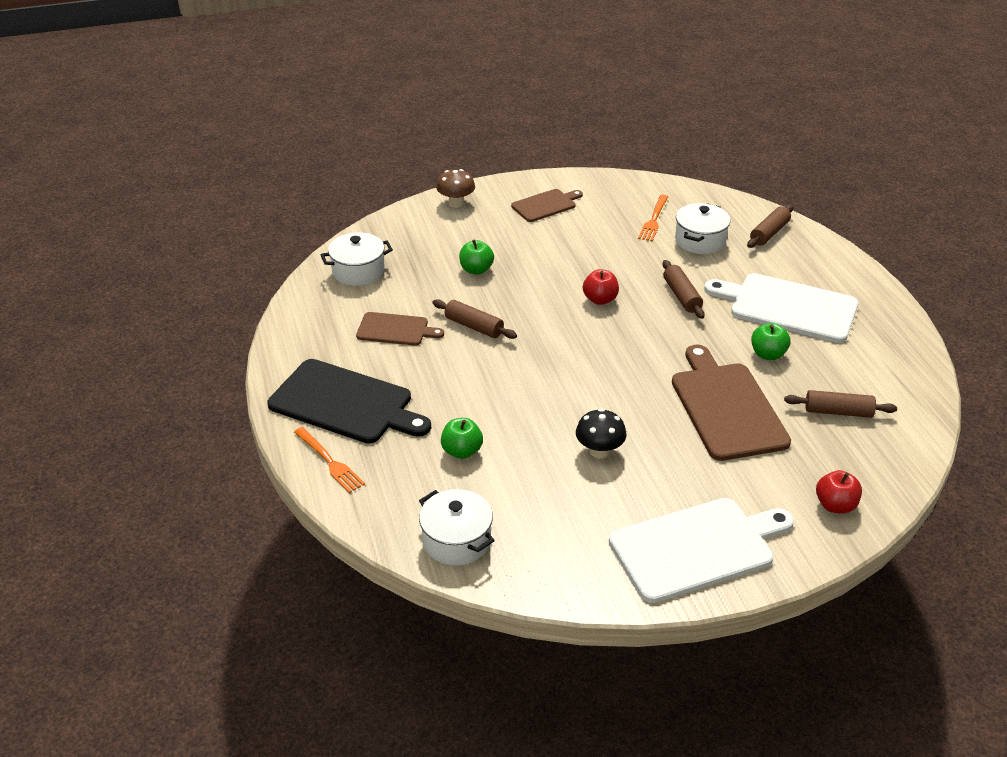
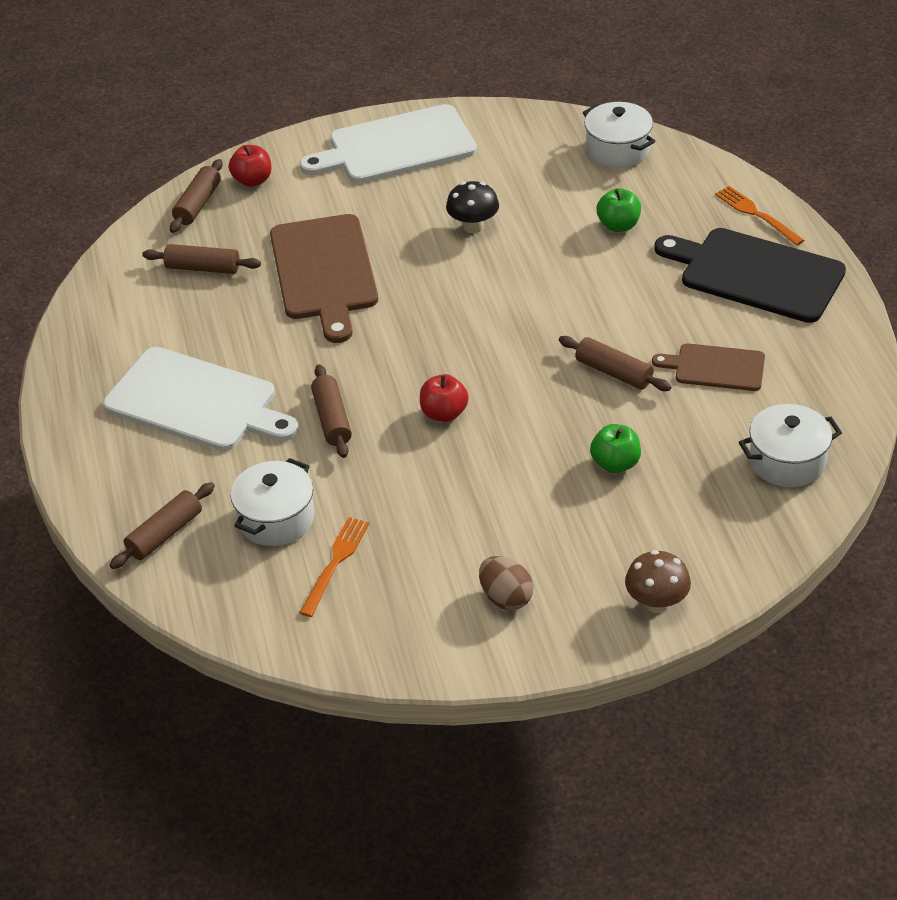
camera: 175 degrees left, 5 degrees up
(546, 205) = (506, 598): brown cutting board -> brown egg
(768, 354) = (251, 335): green apple -> none
(877, 478) = (198, 204): none -> brown rolling pin

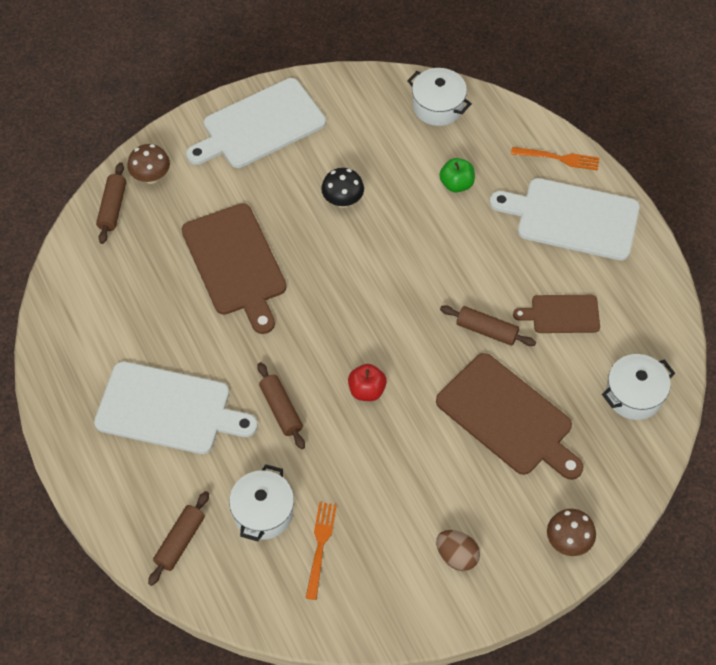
camera: 15 degrees left, 15 degrees up
(203, 268) = (135, 273): brown rolling pin -> none
(252, 180) = (151, 177): red apple -> brown mushroom
(615, 464) = (508, 418): green apple -> brown cutting board
(755, 274) = (572, 218): black cutting board -> white cutting board
(756, 214) = (559, 158): orange fork -> orange fork turned 150 degrees clockwise

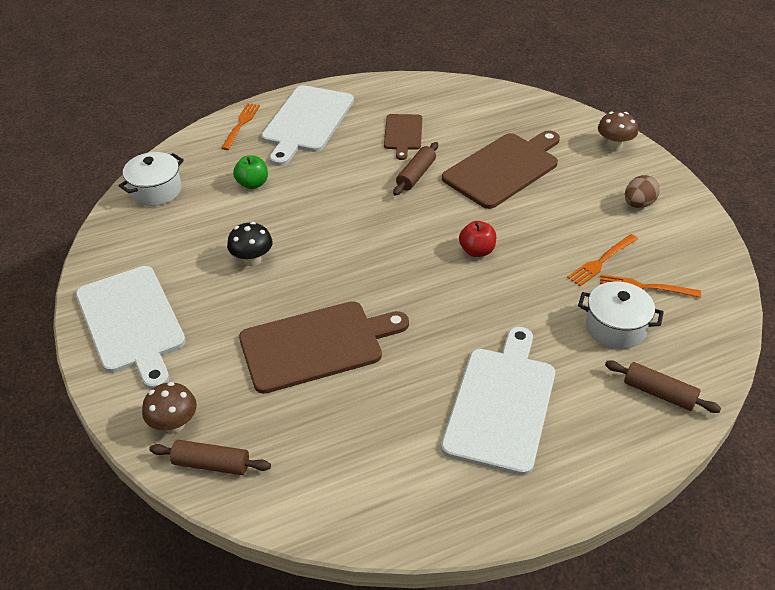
camera: 85 degrees left, 15 degrees down
(281, 409) = (499, 311): brown rolling pin -> none
(357, 507) = (601, 261): none -> orange fork
(634, 395) = (481, 105): white pot -> none

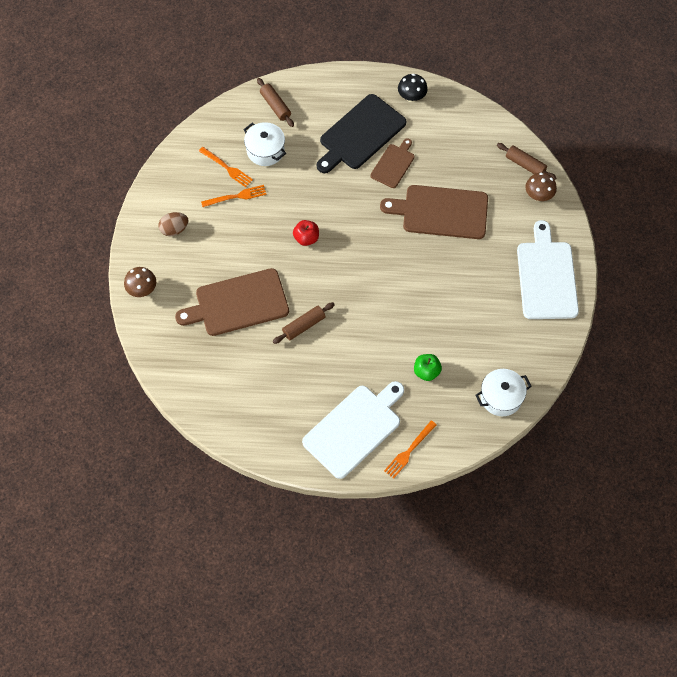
camera: 155 degrees left, 20 degrees up
(252, 260) = (454, 295): black mushroom -> black mushroom (411, 97)
(403, 134) = (287, 376): brown cutting board -> brown cutting board (393, 164)
(501, 404) = (360, 134): white cutting board -> black cutting board

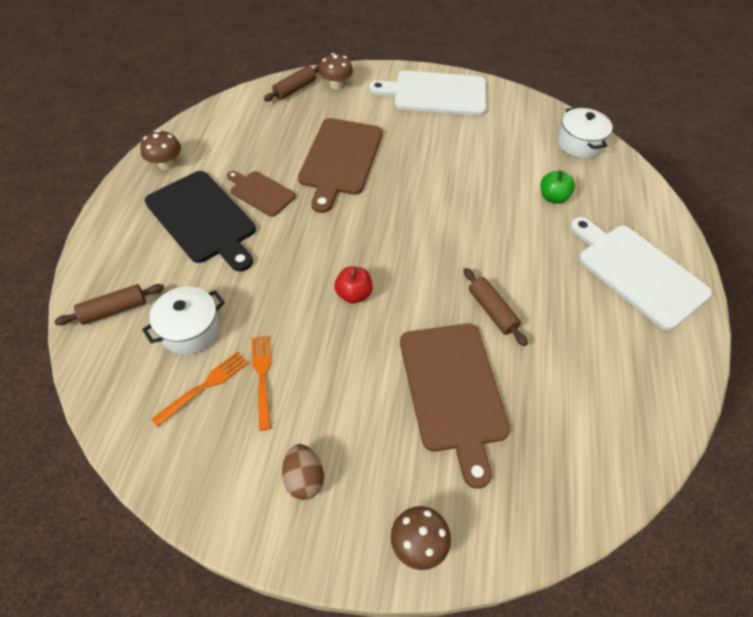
camera: 85 degrees left, 10 degrees down
(409, 451) = (658, 225): orange fork -> none
(411, 97) = (166, 164): black mushroom -> brown mushroom

